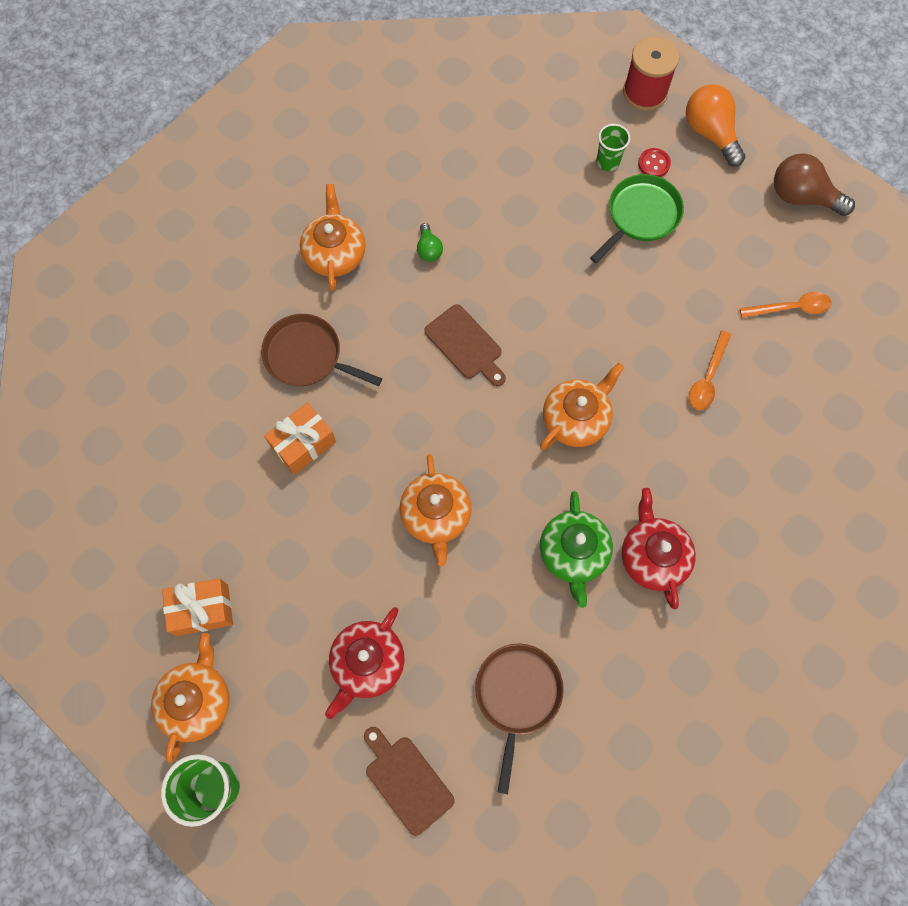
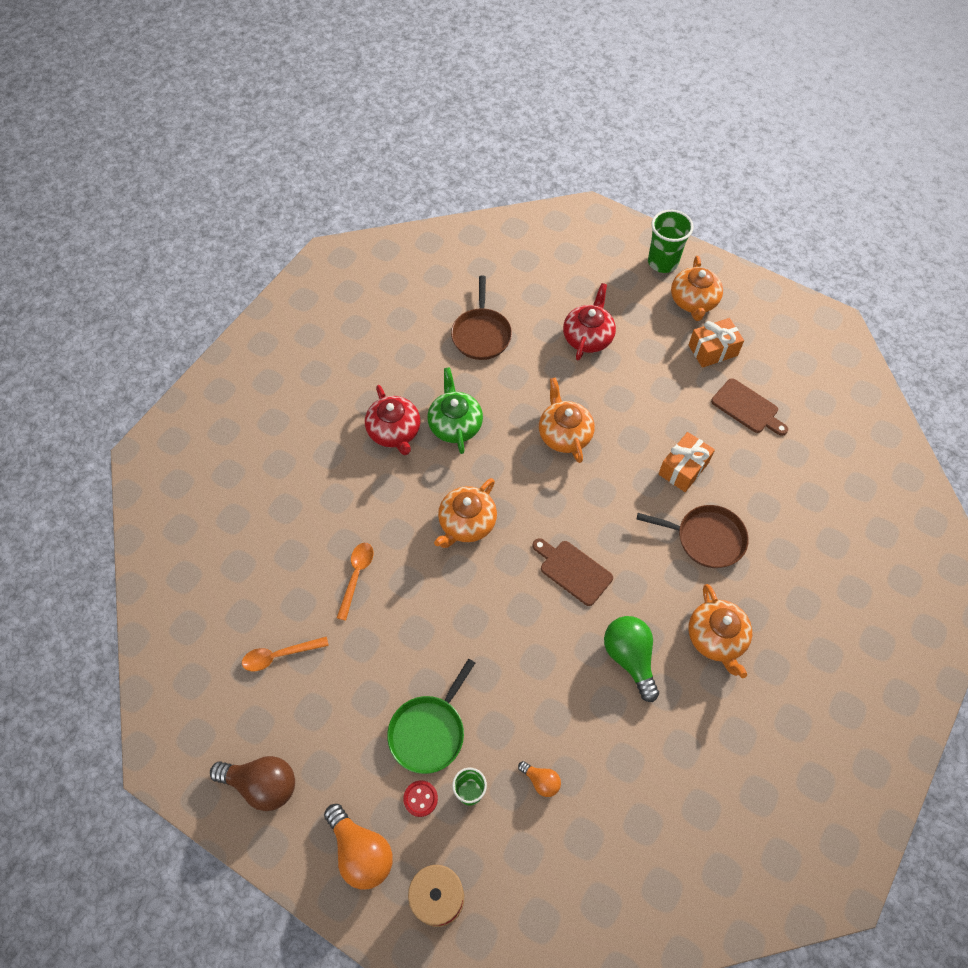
camera: 170 degrees right, 10 degrees down
(407, 781) = (544, 281): brown cutting board -> brown cutting board (747, 408)
(429, 249) = (630, 658): green light bulb -> green light bulb, size x1.90
(540, 160) = (541, 781): none -> orange light bulb

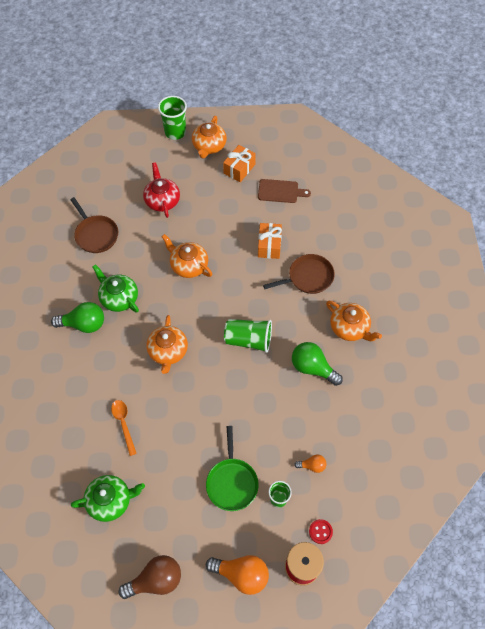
camera: 35 degrees left, 0 degrees up
(279, 655) = (110, 501): orange spoon -> green teapot
(394, 431) = (84, 324): red teapot -> green light bulb
(420, 798) = (254, 522): red button -> red button (320, 531)
(573, 570) = (248, 340): brown cutting board -> green cup
(693, 301) = (209, 146): orange teapot -> orange teapot turned 45 degrees clockwise

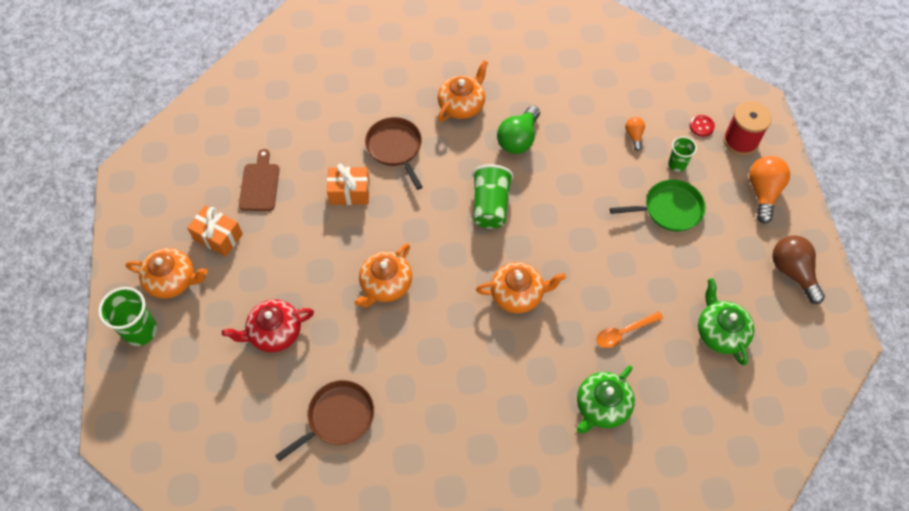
camera: 95 degrees left, 0 degrees up
(84, 324) = (490, 407): green light bulb -> none
(119, 298) = (444, 367): green teapot -> green teapot (602, 406)

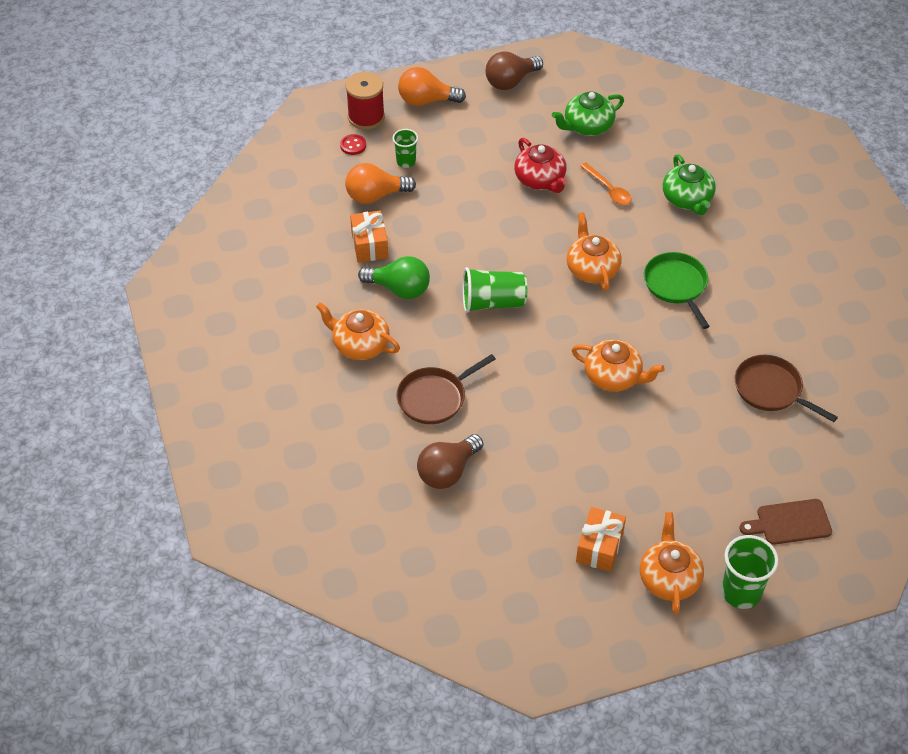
camera: 100 degrees left, 10 degrees down
(260, 184) = (516, 522): brown cutting board -> brown cutting board (790, 522)
(274, 332) = (700, 463): red teapot -> red teapot (540, 180)
(321, 146) = (448, 471): none -> brown light bulb
(349, 192) = (506, 430): orange gift -> orange gift (369, 245)
(602, 406) = (687, 199): green teapot -> green teapot turned 45 degrees clockwise
(634, 136) = (375, 196): orange light bulb -> orange light bulb, size x1.90
(669, 209) = (462, 165): green pan -> green pan (676, 285)

